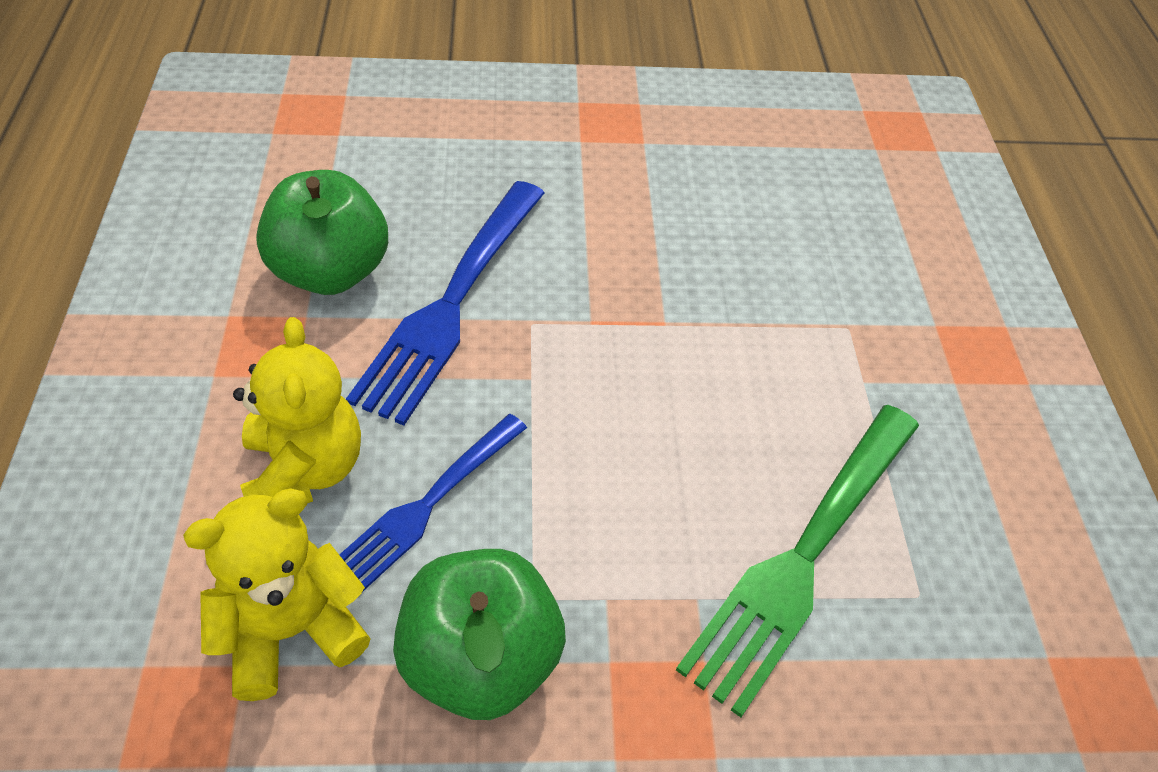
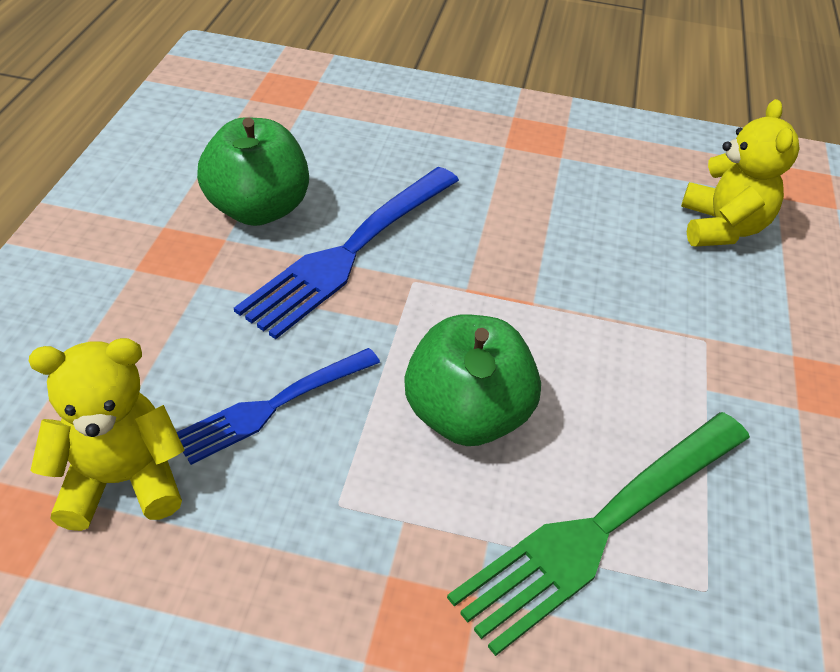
camera: 15 degrees right, 5 degrees down
(304, 470) = (180, 357): yellow teddy bear -> yellow teddy bear (721, 228)
(480, 659) = (273, 544): green apple -> green apple (466, 415)

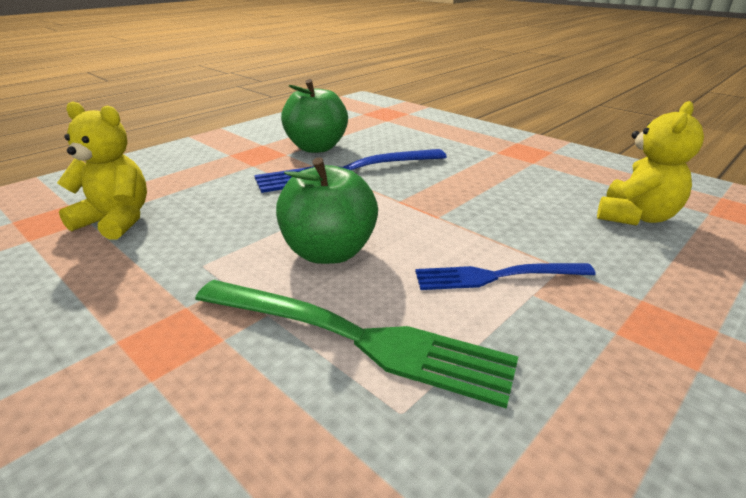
camera: 35 degrees right, 15 degrees down
(274, 406) = (225, 216): blue fork -> blue fork (497, 276)
(602, 526) = (356, 338): green fork -> green fork turned 150 degrees counterclockwise

